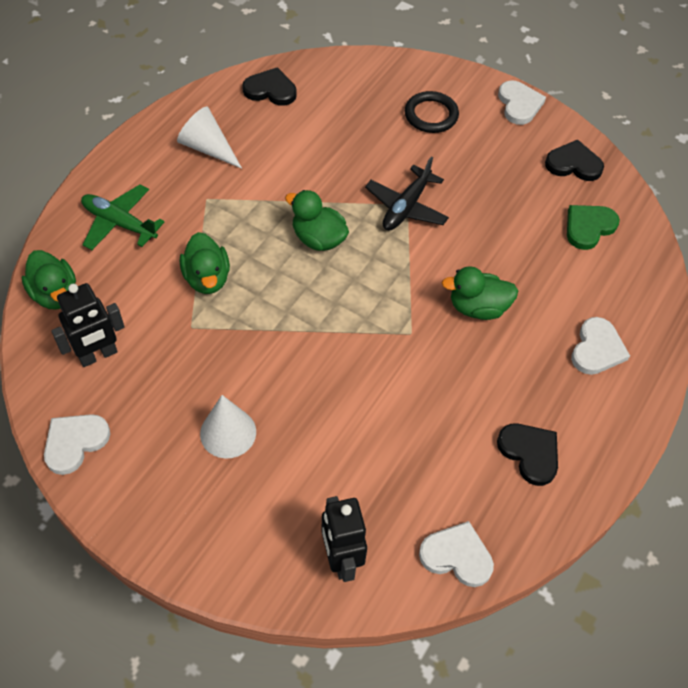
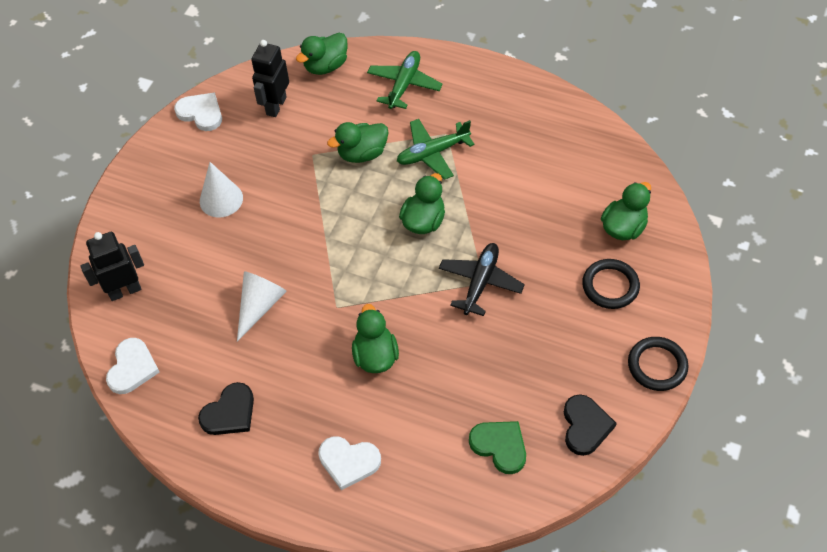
camera: 85 degrees right, 0 degrees up
(98, 355) = (276, 106): black robot -> black robot turned 60 degrees clockwise
(208, 148) = (505, 121): white cone -> white cone (259, 306)
(229, 215) = (433, 153): none -> green plane
(270, 90) = (595, 150): black heart -> none
(368, 91) = (623, 227): none -> green duck
(406, 207) = (480, 282): black plane -> black plane turned 90 degrees clockwise
(519, 104) = (657, 365): white heart -> black ring

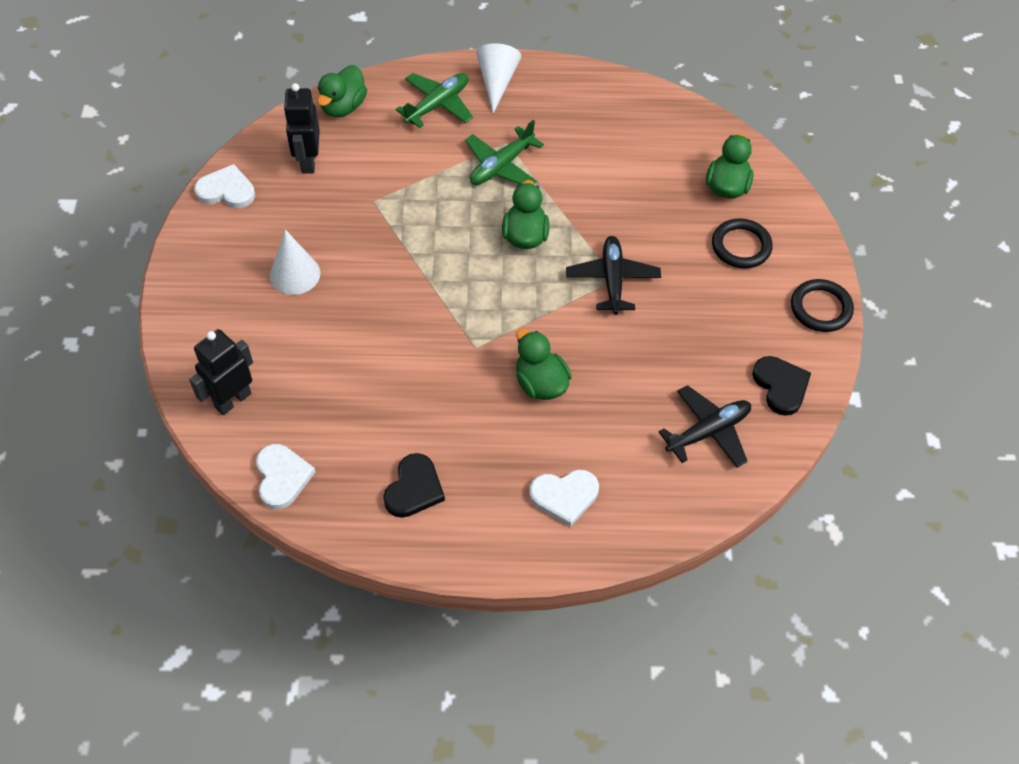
camera: 25 degrees left, 0 degrees up
(259, 306) = (392, 371): white cone -> white cone (497, 82)
(362, 153) = (427, 186): green duck -> none
(404, 85) = (437, 105): green plane -> green plane turned 45 degrees clockwise
(500, 446) = (708, 431): green heart -> black plane

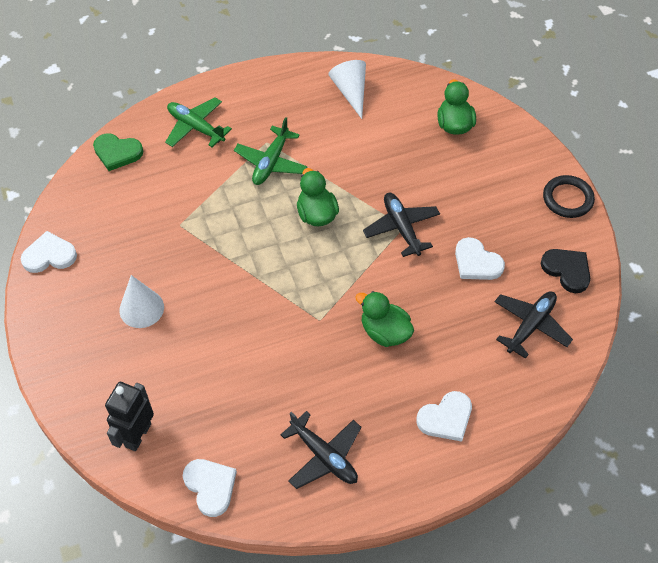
camera: 20 degrees left, 0 degrees up
(308, 161) = (108, 208): black robot -> none
(343, 107) = (117, 153): green duck -> green heart
(414, 489) = (324, 456): black heart -> black plane
(437, 105) = (196, 127): green plane -> green plane turned 75 degrees counterclockwise
(497, 82) = (235, 94): white cone -> white cone (350, 92)
(679, 344) = (476, 262): none -> white heart
(741, 246) = (486, 169): black ring -> none

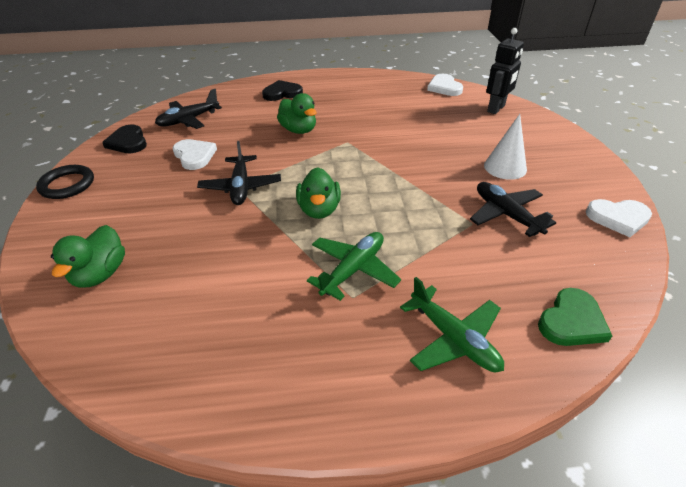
camera: 165 degrees left, 15 degrees down
(117, 153) = (572, 321): green heart -> green heart turned 105 degrees clockwise
(324, 456) = (368, 89): black plane -> black plane (506, 215)
(350, 92) = (199, 351): white cone -> none
(446, 418) = (282, 93): white heart -> black heart

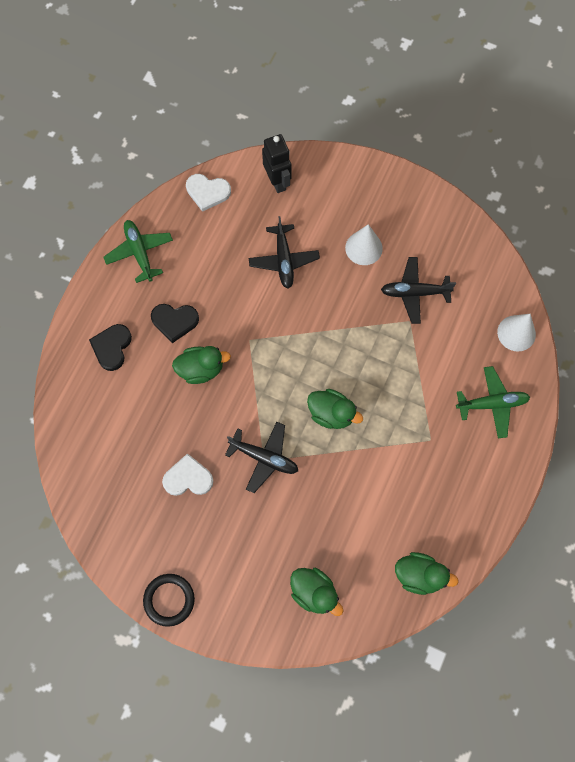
camera: 60 degrees left, 30 degrees up
(128, 142) = (120, 531): black heart -> black heart (174, 321)
(156, 365) = (419, 575): none -> green duck
(189, 120) = (111, 461): black plane -> black plane (284, 260)
(353, 270) = (407, 426): green plane -> green plane (139, 253)
(572, 321) = (516, 333): green heart -> white cone
(618, 218) = (460, 227): white heart -> none

